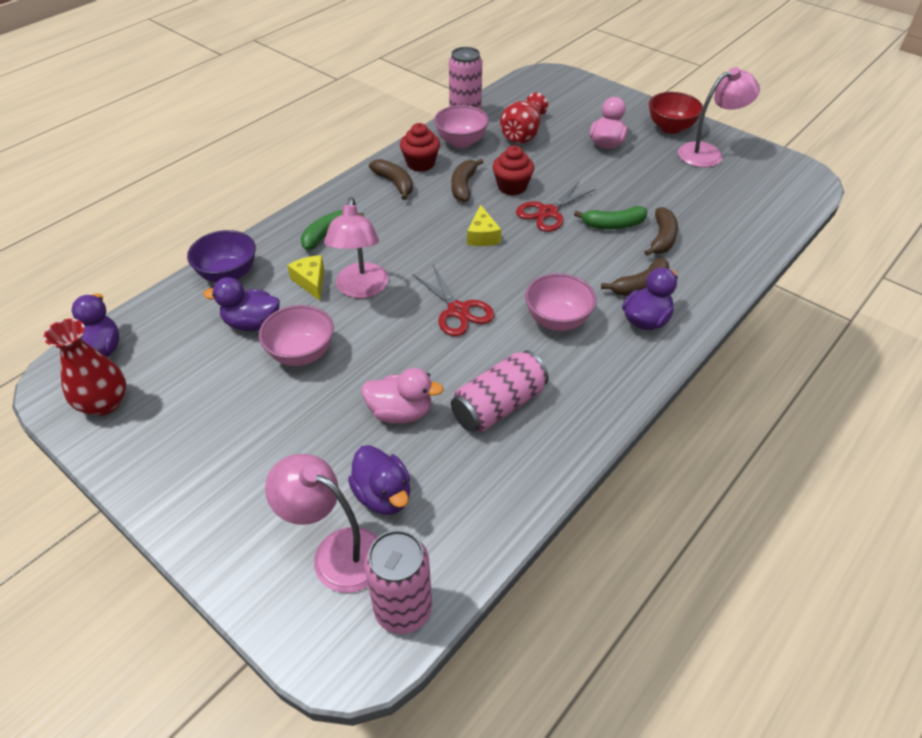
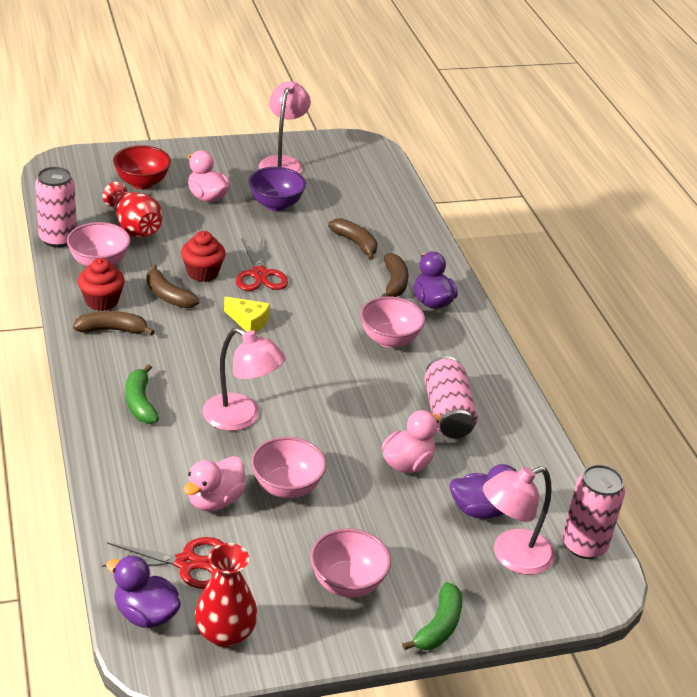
camera: 60 degrees left, 10 degrees down
(212, 447) = (347, 583): none -> pink bowl
(228, 274) = (126, 488): purple bowl -> purple bowl (275, 204)
(252, 323) = (215, 500): purple duck -> pink duck
(311, 282) = (197, 442): yellow cheese -> none
(458, 310) = (326, 380): red scissors -> red scissors (187, 563)
(613, 225) = (313, 254): green banana -> green banana (438, 626)
(670, 128) = (228, 157): red bowl -> red bowl (142, 183)

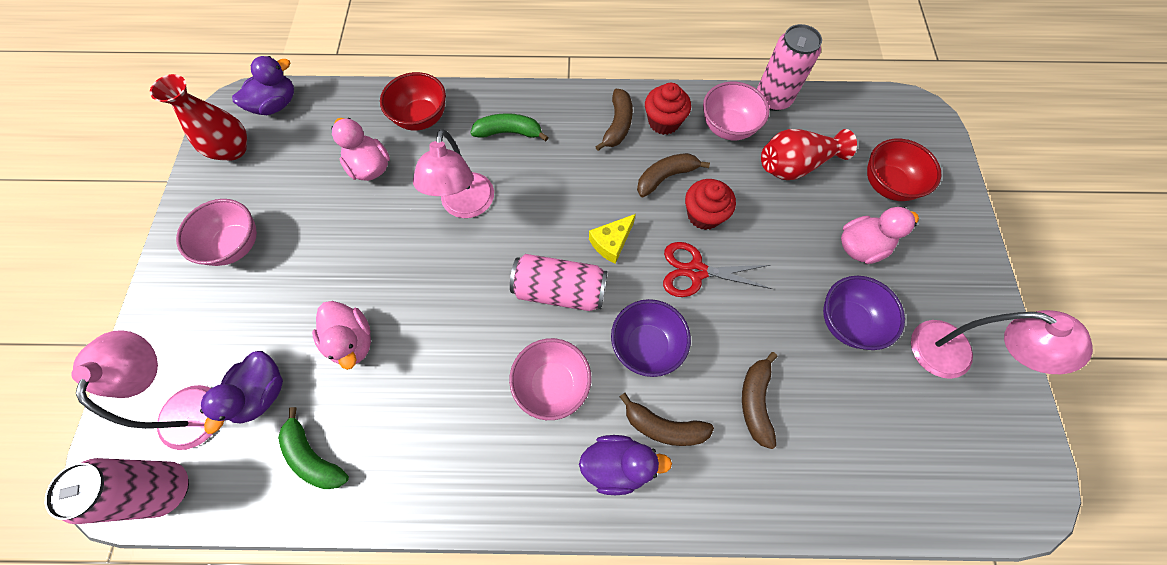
camera: 110 degrees right, 30 degrees up
(136, 474) = (421, 118): none -> red bowl
(187, 563) = (312, 137): red scissors -> none
(241, 418) = (465, 206): pink lamp -> pink lamp turned 45 degrees counterclockwise
(286, 487) = (364, 224): pink bowl -> none
(336, 295) = (646, 346): none -> purple bowl
(355, 243) = (755, 401): brown banana -> brown banana turned 120 degrees clockwise
(438, 626) = (154, 304): green banana -> green banana (314, 456)
(447, 413) = (411, 410): pink can -> pink can (560, 290)

